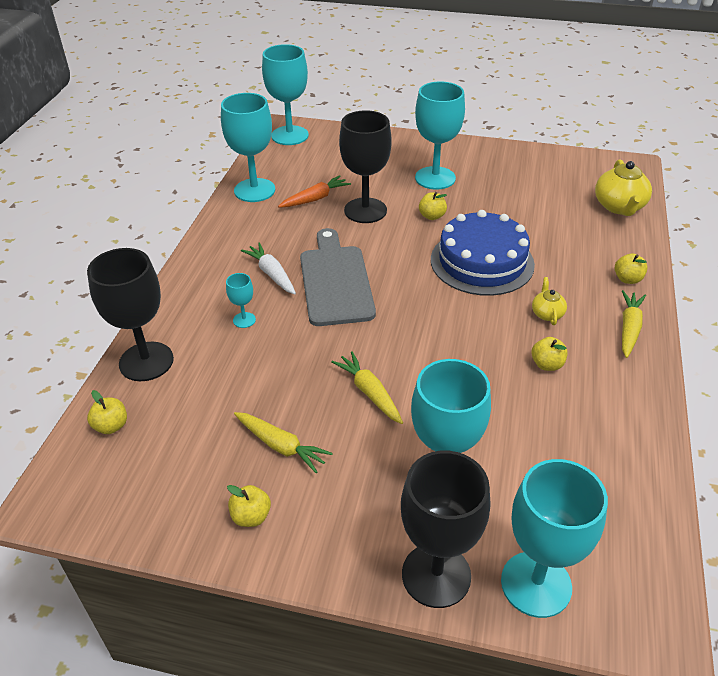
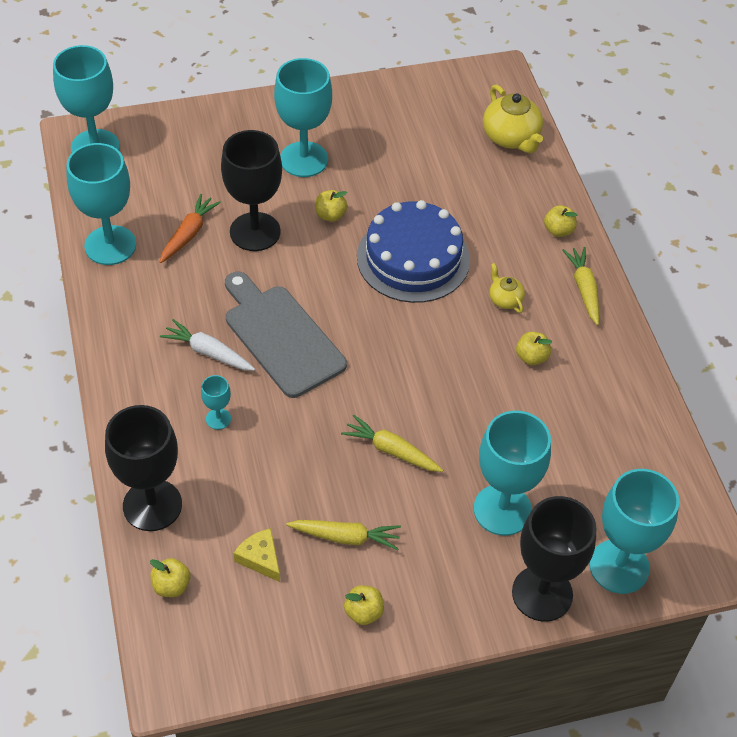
camera: 30 degrees left, 10 degrees up
(197, 434) = (260, 558): none -> yellow cheese

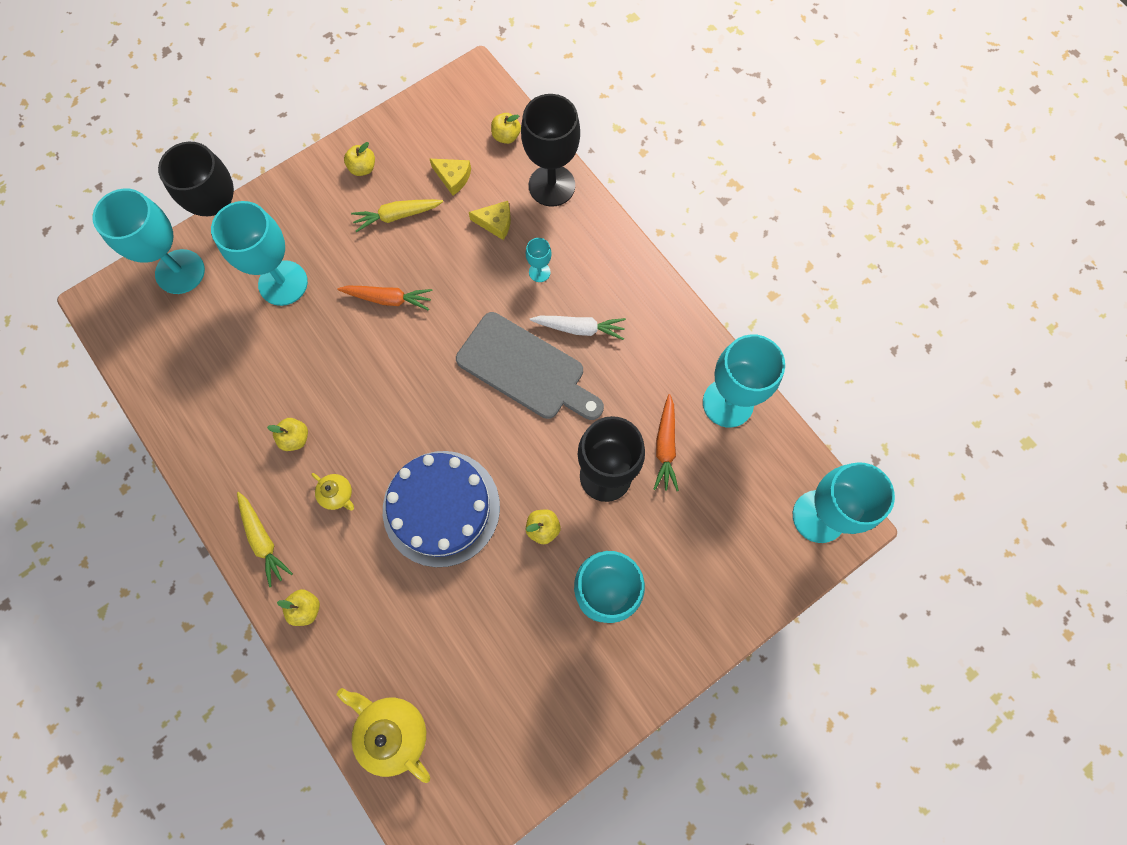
camera: 160 degrees right, 20 degrees up
(237, 487) = (495, 223): none -> yellow cheese
(391, 450) = (388, 299): yellow carrot -> orange carrot

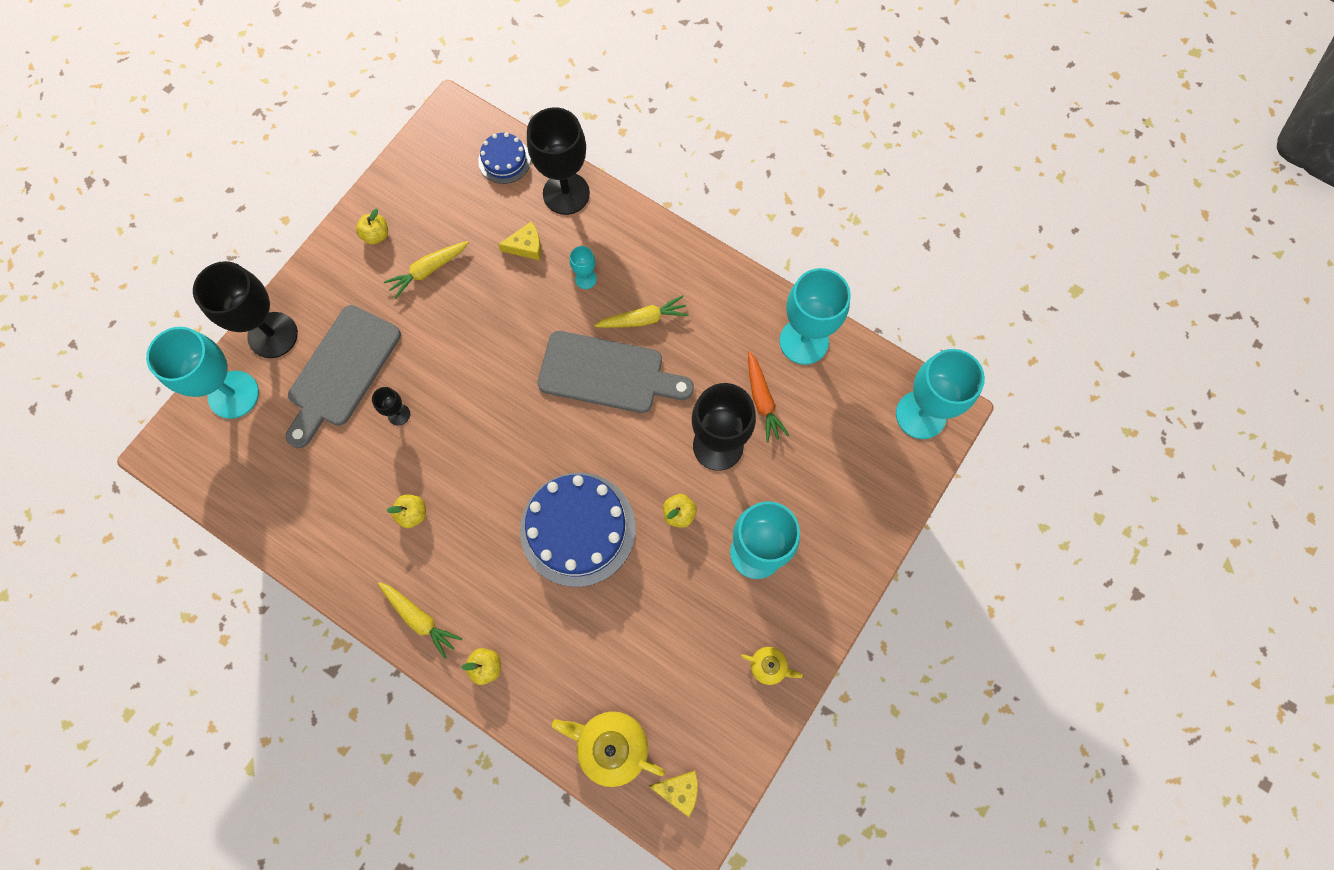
camera: 20 degrees left, 0 degrees up
(283, 283) = (341, 371): turquoise goblet -> grey cutting board
(319, 341) = (399, 414): none -> black goblet
(337, 494) = (474, 551): yellow teapot -> yellow teapot (769, 666)
(388, 299) = (451, 352): orange carrot -> none
(453, 178) = (468, 216): yellow cheese -> yellow cheese (679, 790)
(506, 136) = (504, 160): yellow apple -> blue cake
(579, 328) = (643, 319): white carrot -> yellow carrot

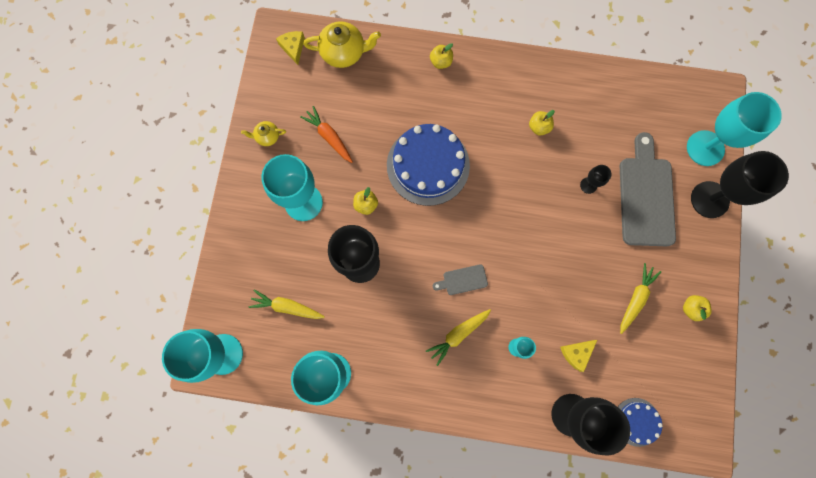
camera: 155 degrees right, 5 degrees up
(419, 619) = (496, 70): yellow carrot -> yellow carrot (287, 307)
(607, 374) = (462, 280): grey cutting board -> grey cutting board, size x0.45
(679, 790) = (293, 48): yellow cheese -> yellow cheese turned 90 degrees clockwise
(762, 400) = (343, 311): orange carrot -> orange carrot (329, 137)

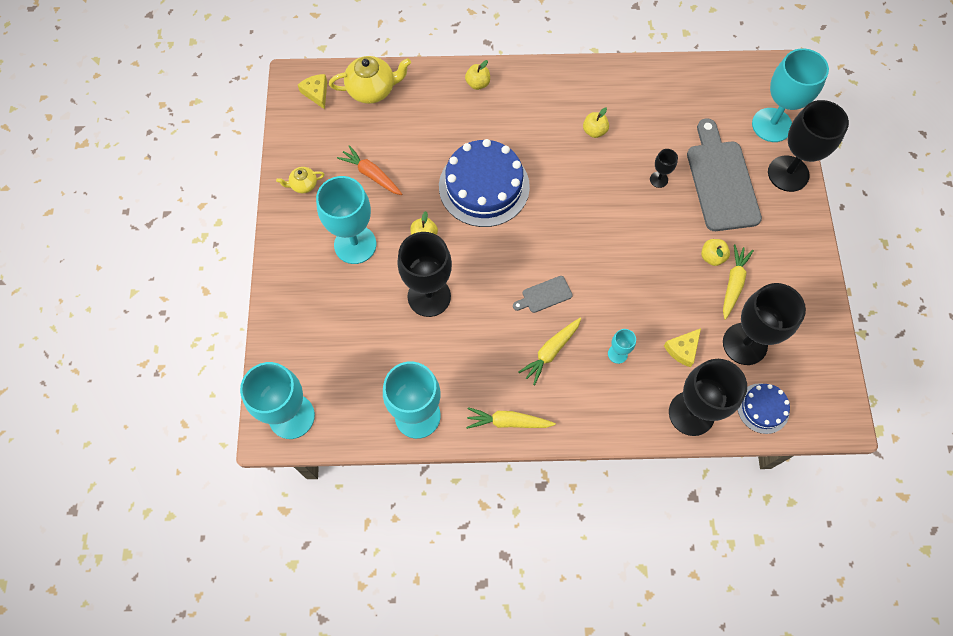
camera: 10 degrees left, 10 degrees down
(287, 307) = (356, 354): yellow carrot -> yellow carrot (508, 422)
(633, 358) = (744, 344): none -> black goblet
(691, 308) = (794, 284): yellow apple -> yellow apple (712, 257)

